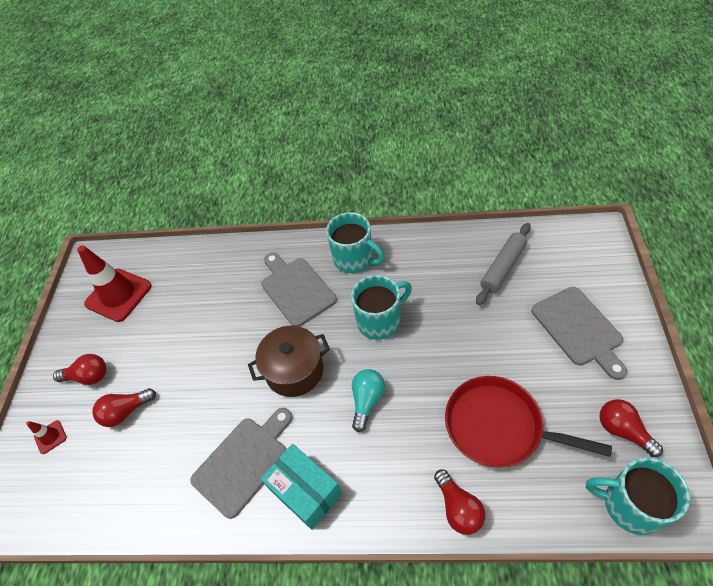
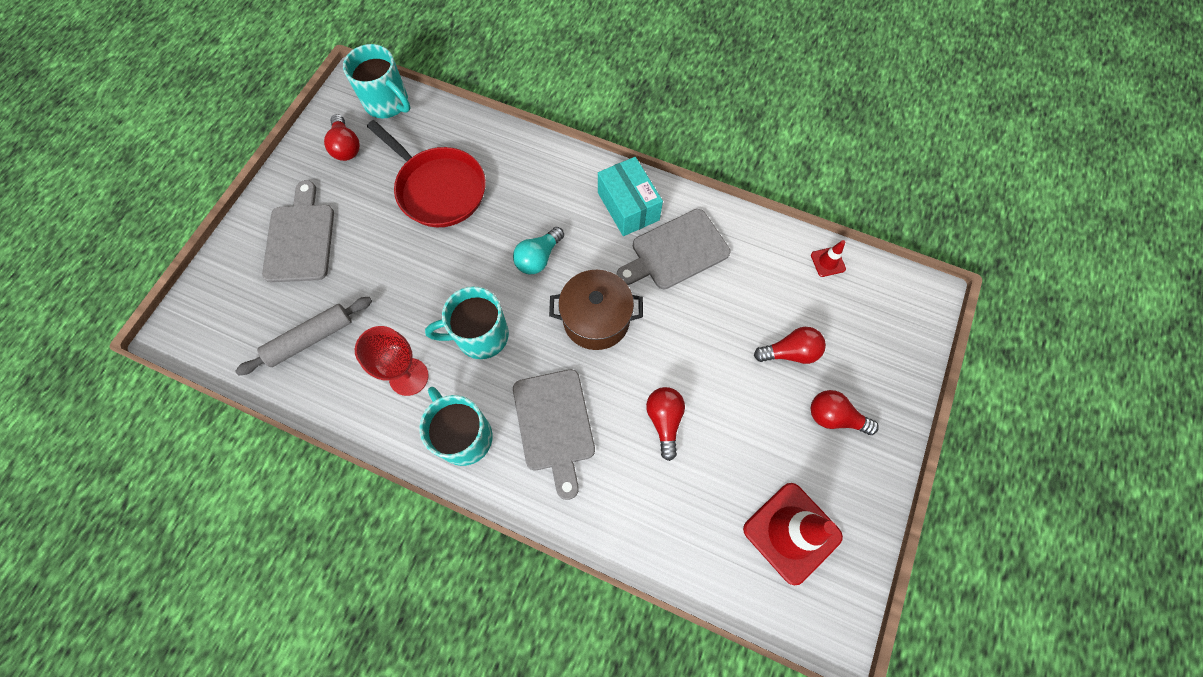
camera: 165 degrees left, 15 degrees up
(50, 437) = (877, 359): red traffic cone -> red traffic cone (828, 262)
(415, 275) = (409, 377): none -> red goblet
(458, 508) = (511, 148): red light bulb -> red light bulb (664, 421)

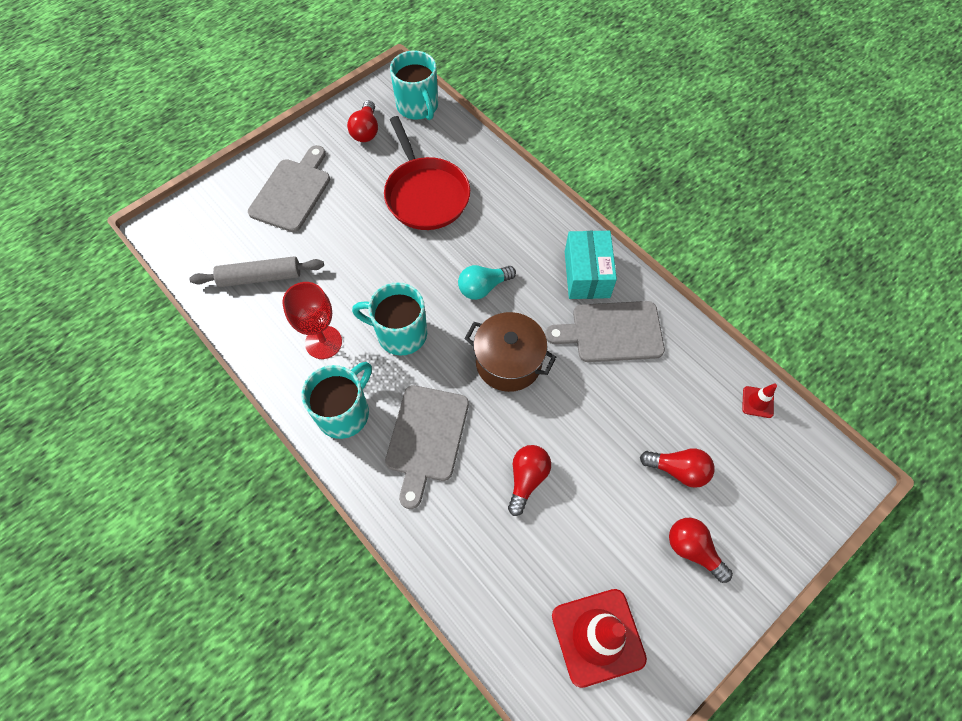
camera: 25 degrees right, 5 degrees down
(464, 436) = (344, 412): turquoise mug -> turquoise mug turned 45 degrees clockwise

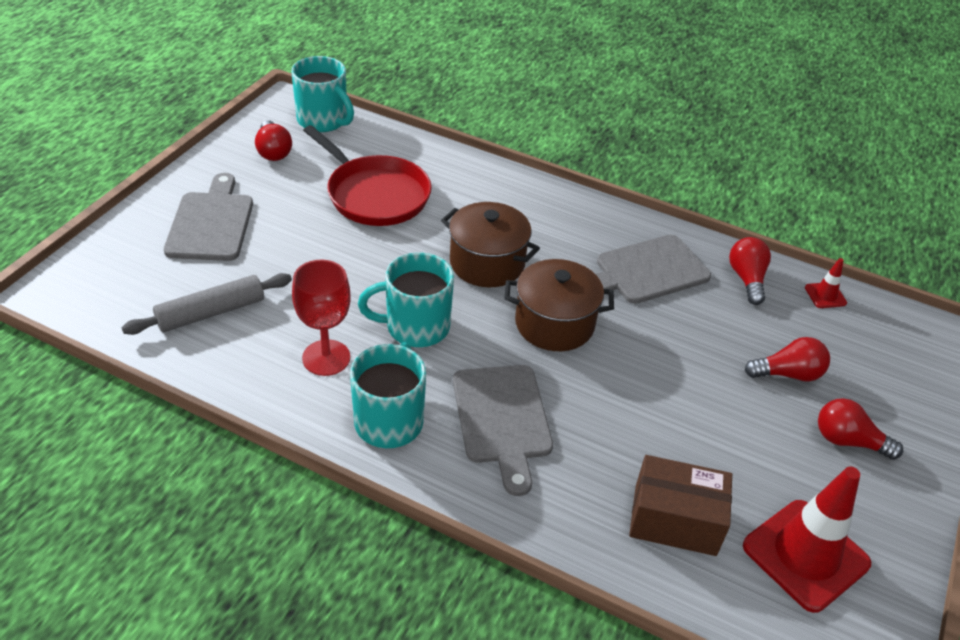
camera: 25 degrees left, 20 degrees down
(483, 287) = (487, 263): turquoise light bulb -> brown pot
(512, 570) = (675, 520): none -> brown box
(527, 479) = (638, 427): red light bulb -> red light bulb (747, 279)
(587, 274) = (591, 228): turquoise box -> none

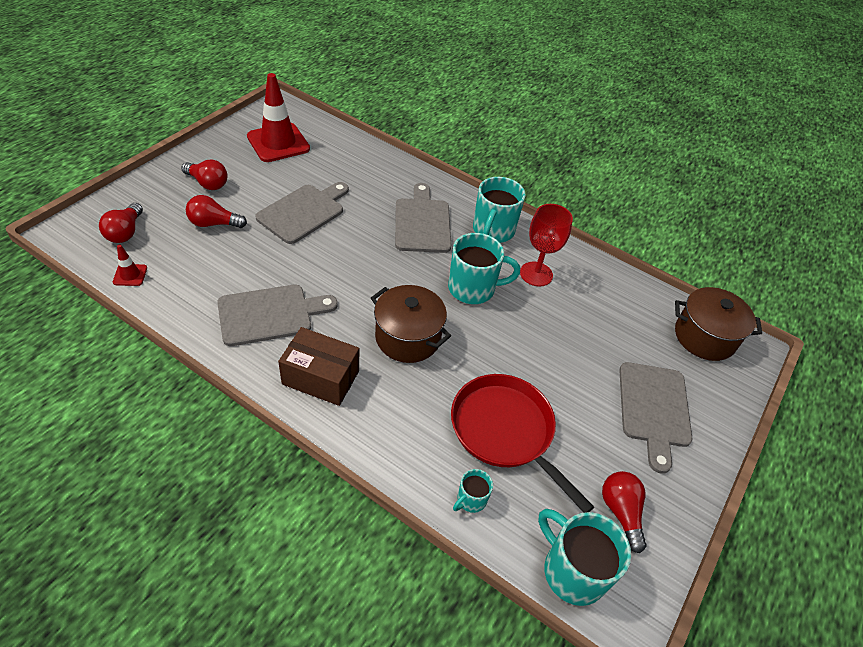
camera: 175 degrees left, 5 degrees up
(211, 312) = (625, 318): grey rolling pin -> none
(406, 151) = (471, 499): none -> turquoise mug
(554, 324) = (367, 278): brown pot -> brown pot (704, 337)
(675, 520) = (339, 164): brown box -> brown box (321, 377)
(683, 411) = (303, 212): none -> grey cutting board
(747, 279) = (186, 297): red light bulb -> red light bulb (125, 232)

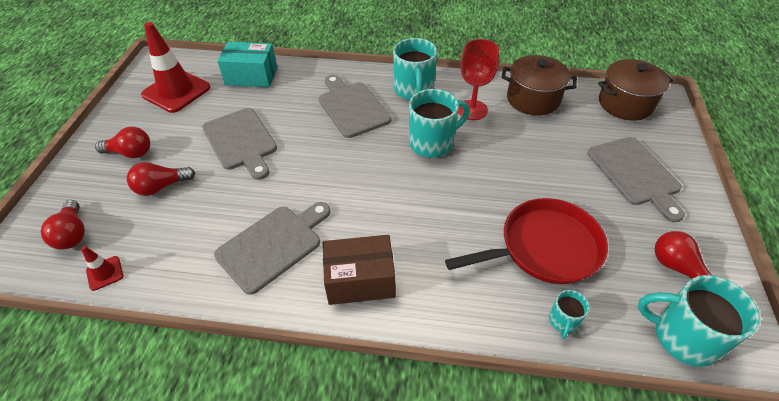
camera: 20 degrees left, 0 degrees up
(303, 212) = (241, 141): grey cutting board -> grey cutting board turned 135 degrees clockwise
(352, 155) = (251, 76): none -> turquoise box
(408, 337) = (410, 208): brown pot -> brown pot (533, 99)
(505, 431) = (545, 247): red pan -> red pan turned 135 degrees clockwise

